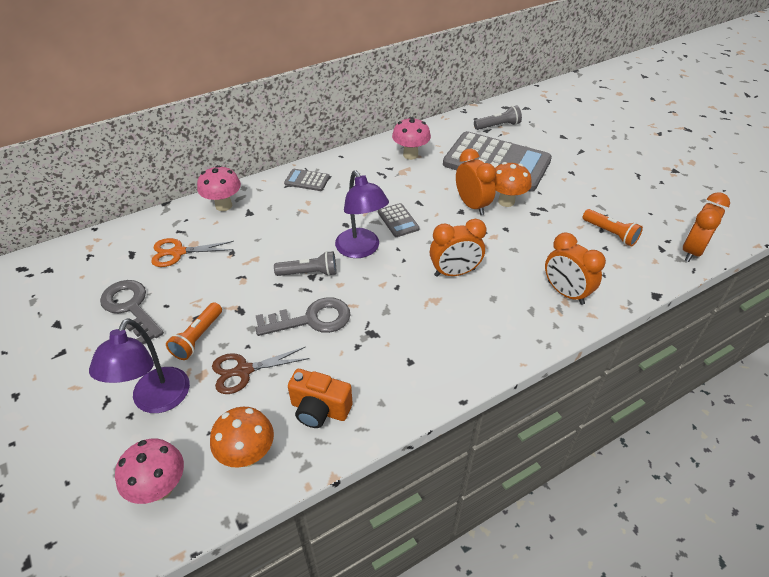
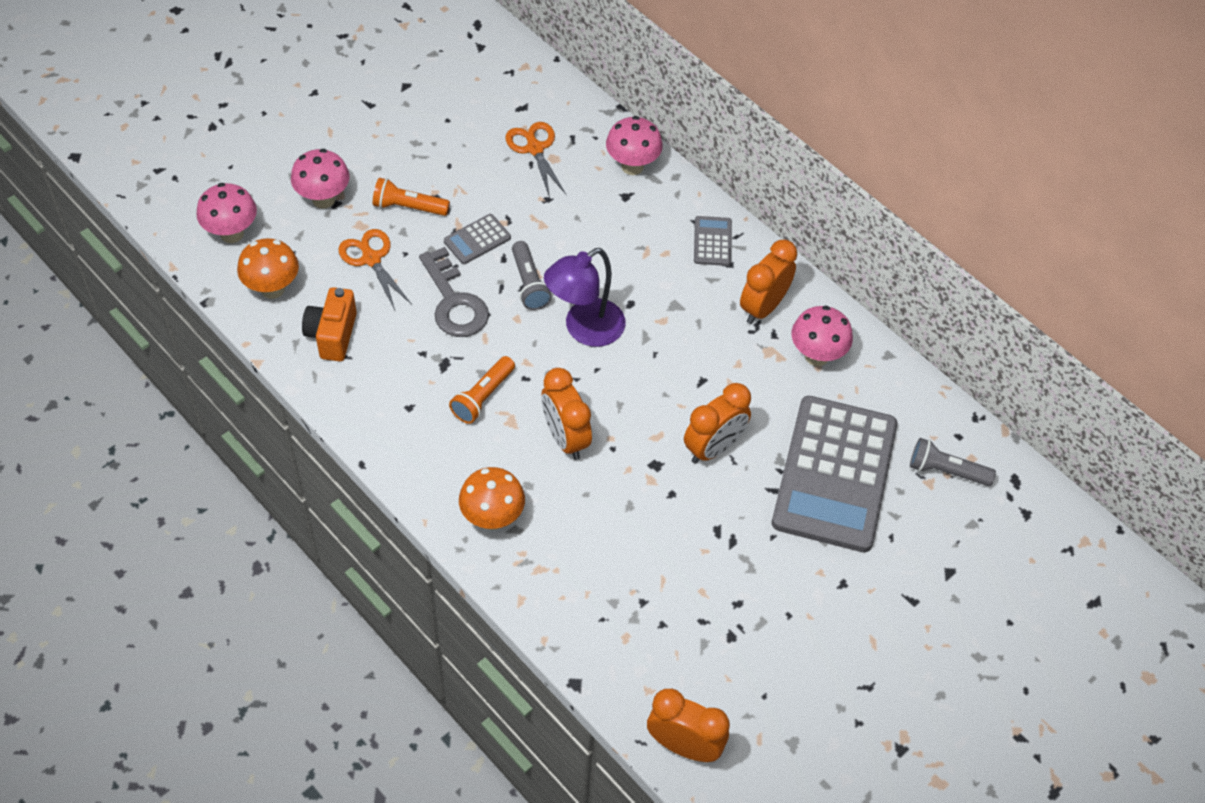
camera: 75 degrees right, 10 degrees up
(131, 307) = (439, 136): grey key -> none
(156, 401) = (323, 199): purple lamp -> pink mushroom
(244, 370) = (371, 259): brown scissors -> orange scissors
(398, 220) = (654, 361): grey calculator -> grey calculator (477, 240)
(498, 126) = (946, 471): grey flashlight -> grey flashlight turned 135 degrees clockwise
(506, 201) = (736, 492): orange mushroom -> orange mushroom (492, 518)
(565, 293) = (555, 569): orange clock -> orange clock (763, 307)
(610, 233) = (697, 633): orange flashlight -> orange flashlight (483, 397)

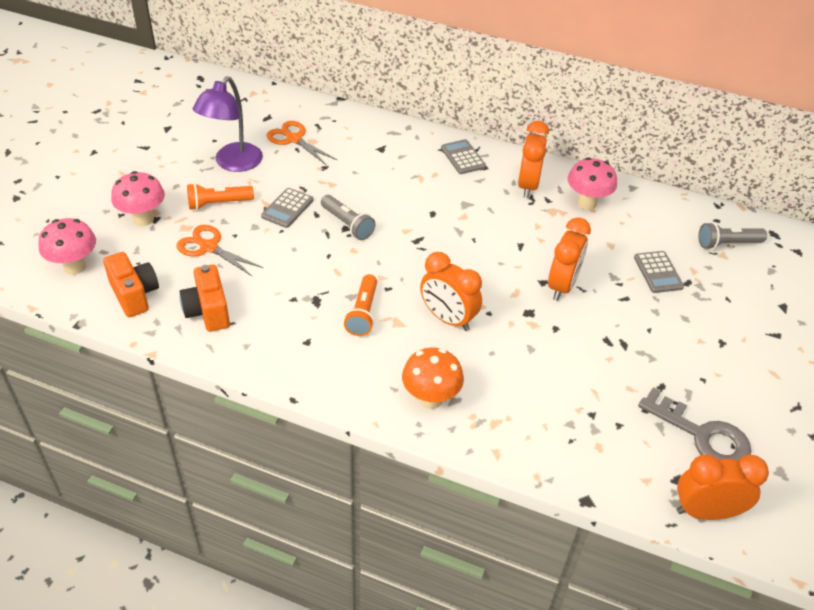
camera: 25 degrees left, 10 degrees down
(272, 289) = (135, 295): orange mushroom -> orange camera
(454, 302) = (296, 255): grey key -> grey key (702, 435)
(584, 329) = (410, 241): purple lamp -> purple lamp (233, 163)
(632, 166) = (373, 130): pink mushroom -> none
(834, 474) = (658, 272): grey calculator -> grey calculator, size x0.41

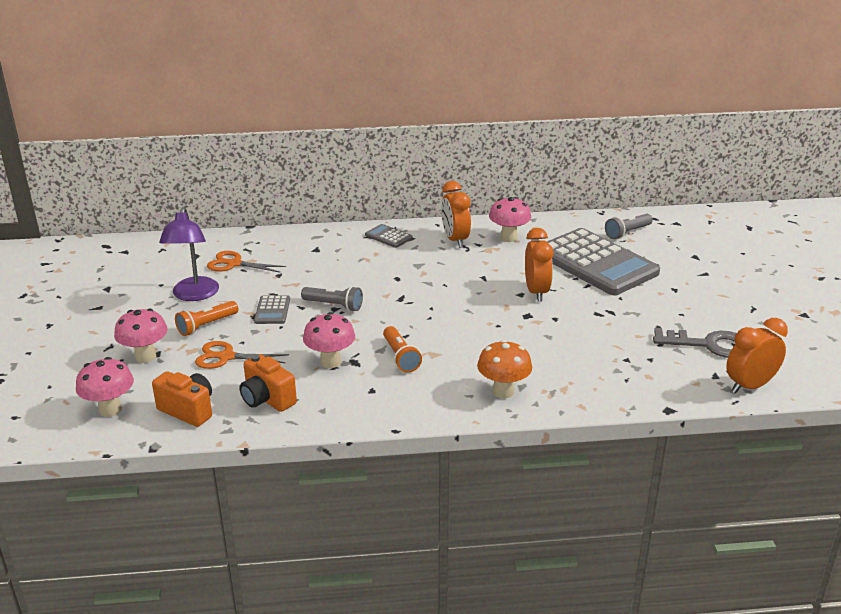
camera: 25 degrees left, 15 degrees down
(295, 291) = (330, 362): none -> pink mushroom
(448, 319) = (470, 339): orange clock -> none
(658, 272) = (596, 263): grey calculator -> grey calculator, size x2.46

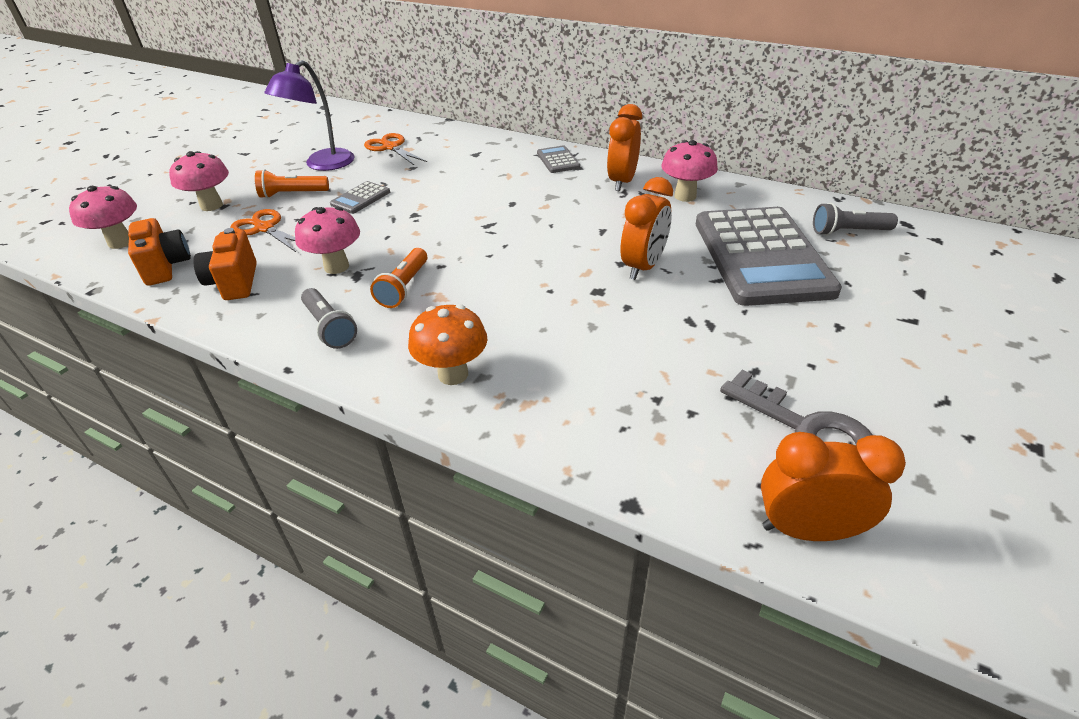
camera: 35 degrees right, 10 degrees up
(334, 305) = (417, 211): grey flashlight -> grey flashlight (329, 327)

